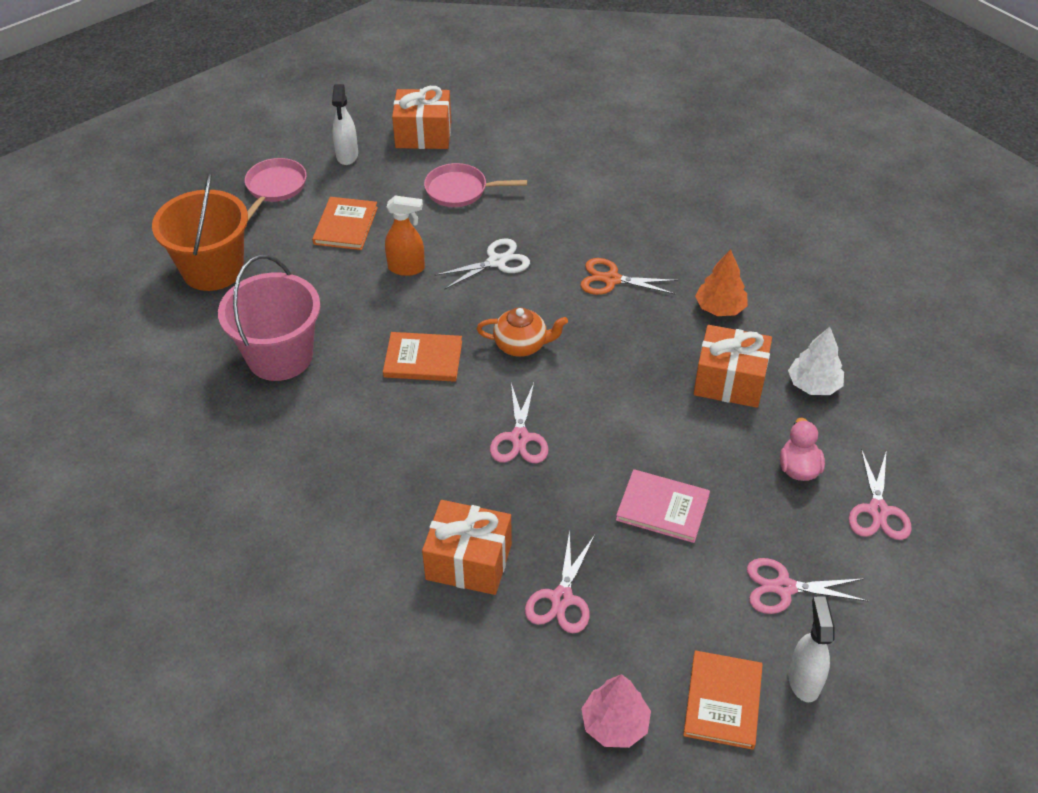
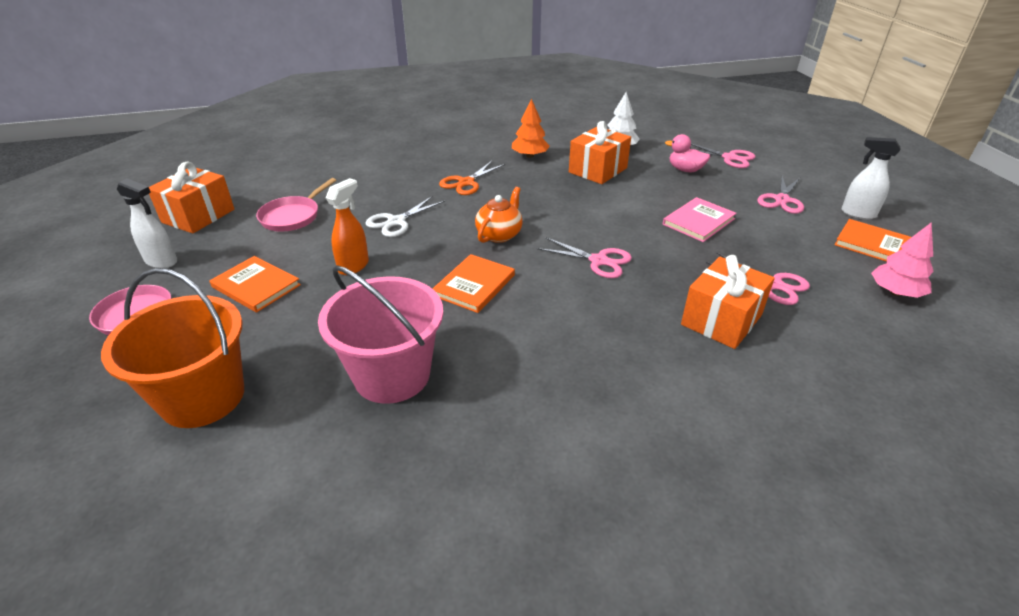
camera: 65 degrees left, 10 degrees down
(496, 262) = (396, 222): white scissors -> white scissors turned 135 degrees counterclockwise

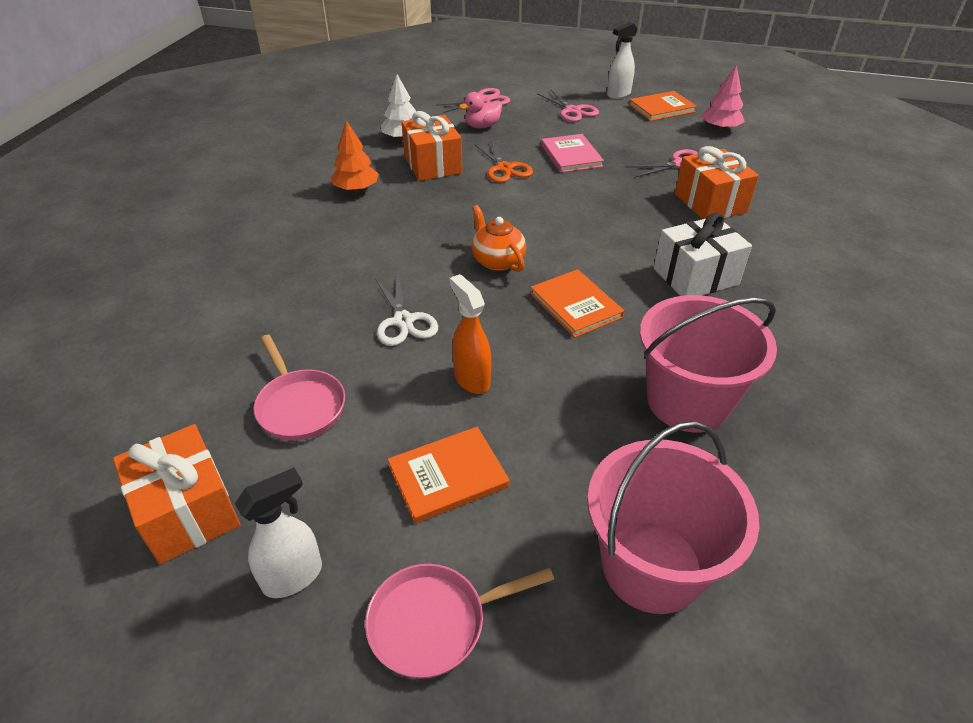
camera: 60 degrees left, 5 degrees up
(203, 397) = (651, 566): orange bucket -> pink bucket
(466, 183) = (368, 247): orange scissors -> orange scissors (504, 168)
(577, 339) = (695, 276): none -> white gift
(598, 261) = (590, 224): pink scissors -> none

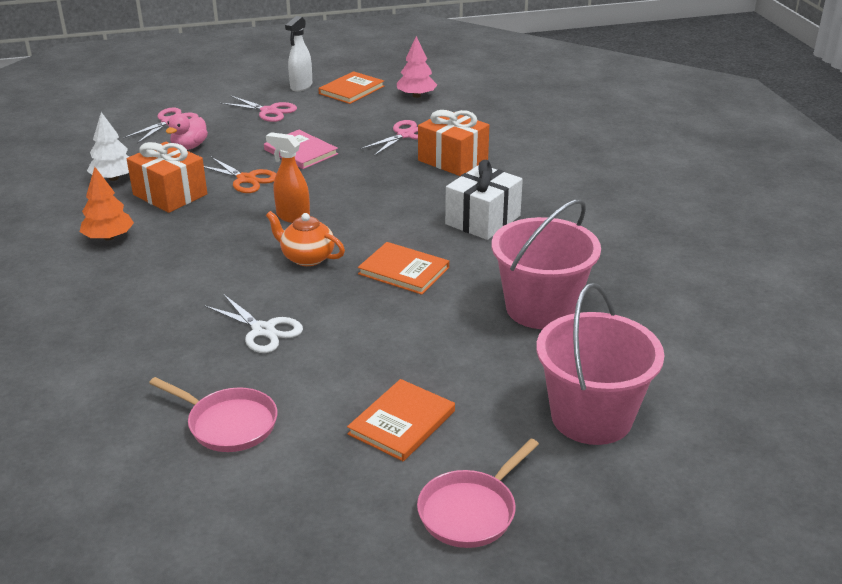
camera: 30 degrees left, 10 degrees down
(188, 511) = (202, 531): orange gift -> none
(293, 576) = (338, 532): white spray bottle -> none
(471, 379) = (362, 352): orange spray bottle -> orange spray bottle (292, 217)

